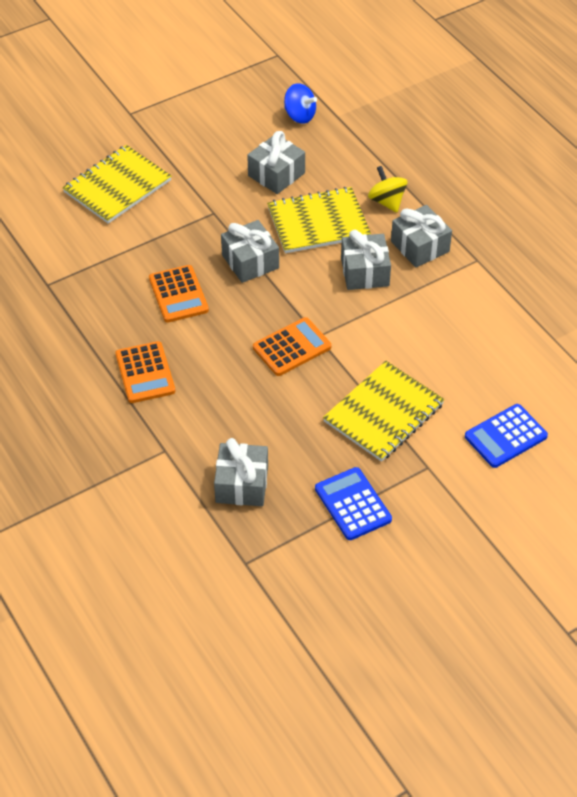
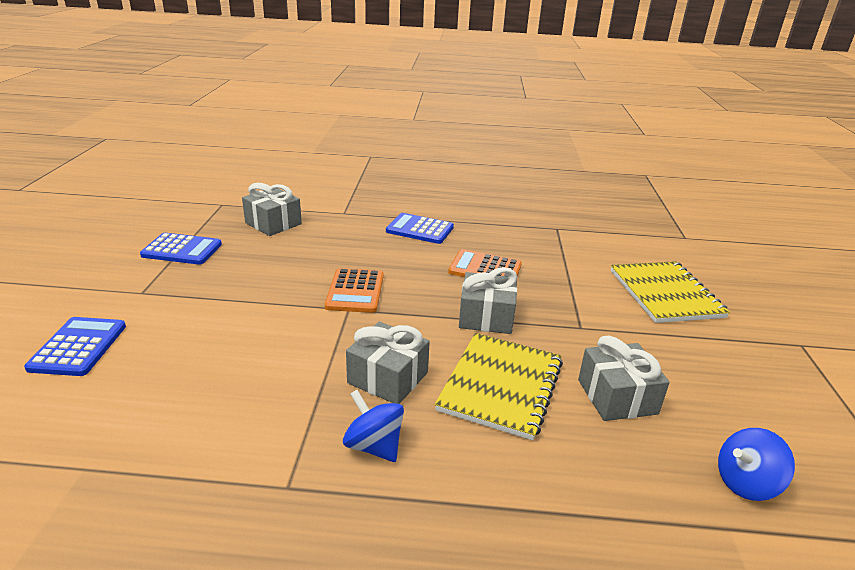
camera: 125 degrees right, 20 degrees down
(145, 373) = (420, 229): orange calculator -> blue calculator
(383, 413) = (221, 299): yellow notebook -> none
(387, 201) = (485, 466): yellow spinning top -> none
(420, 246) = (374, 446): grey gift -> blue spinning top

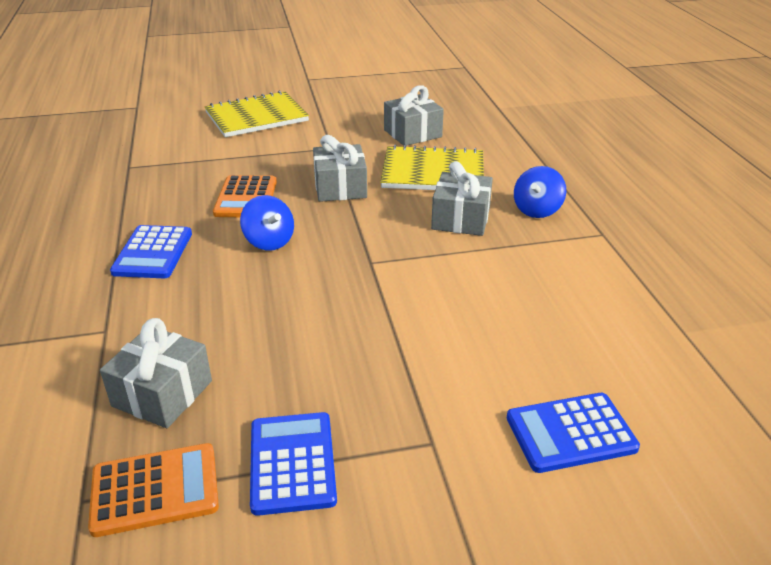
camera: 105 degrees left, 5 degrees up
(355, 291) = (333, 266): orange calculator -> orange calculator (155, 490)
(746, 483) = (461, 102): blue spinning top -> blue spinning top (269, 241)

